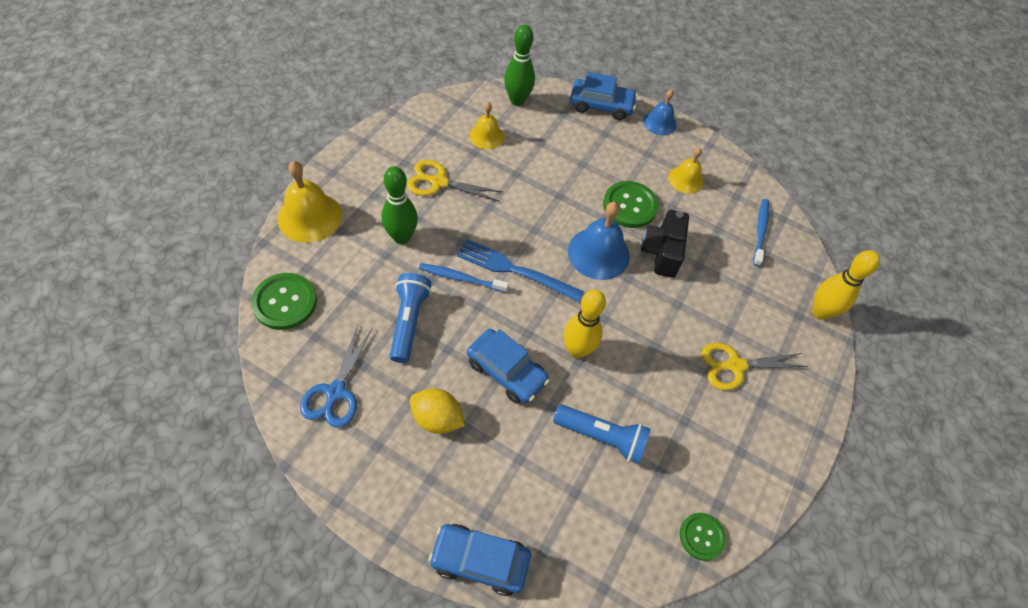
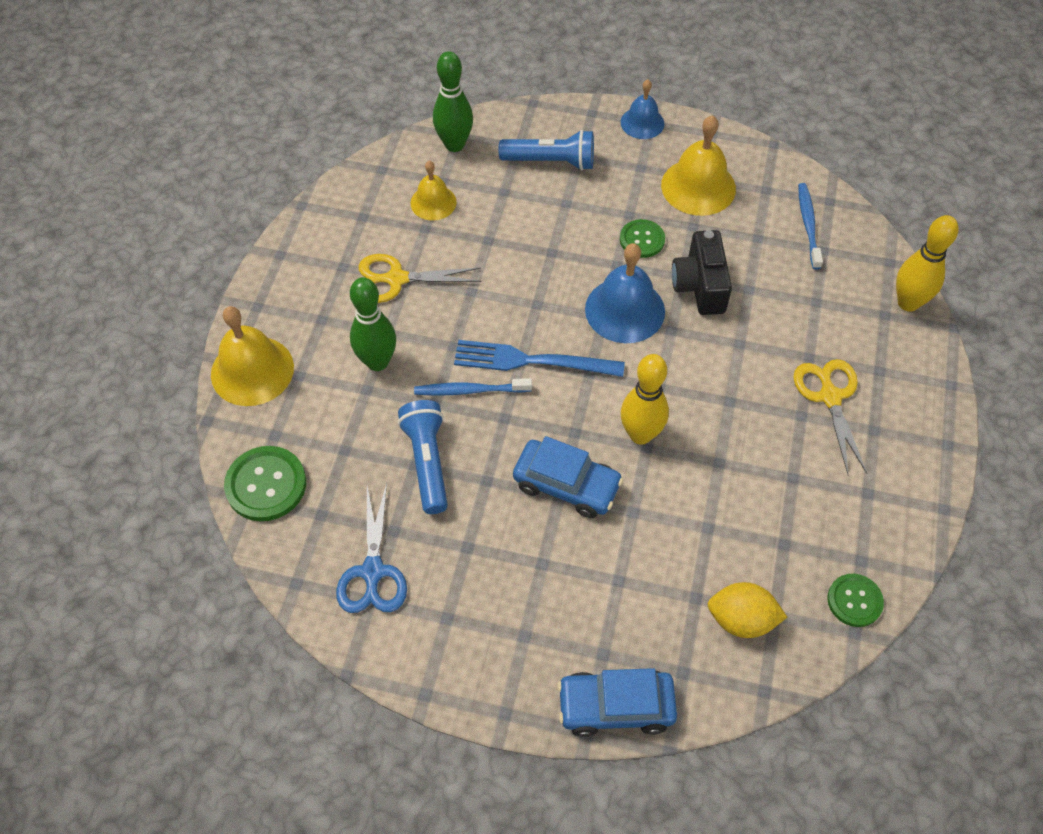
camera: 10 degrees left, 0 degrees up
(437, 418) = (505, 565): yellow lemon -> yellow lemon (741, 620)
(601, 105) = (562, 121): blue car -> none
(602, 437) = (705, 526): blue flashlight -> blue flashlight (551, 162)
(630, 206) = (642, 240): green button -> green button, size x0.64
(685, 179) = (698, 186): yellow bell -> yellow bell, size x1.63
(735, 366) = (830, 396): yellow scissors -> yellow scissors turned 105 degrees clockwise

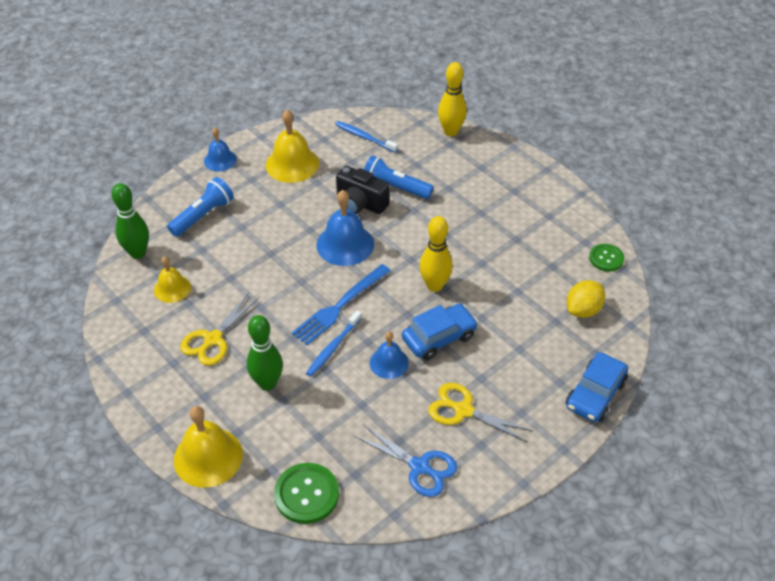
camera: 55 degrees left, 10 degrees down
(427, 462) = (365, 396): blue flashlight -> blue flashlight (395, 187)
(491, 456) = (389, 362): none -> blue bell
(642, 240) = (304, 209): green button -> none
(830, 396) = (480, 195): yellow scissors -> yellow scissors (463, 410)

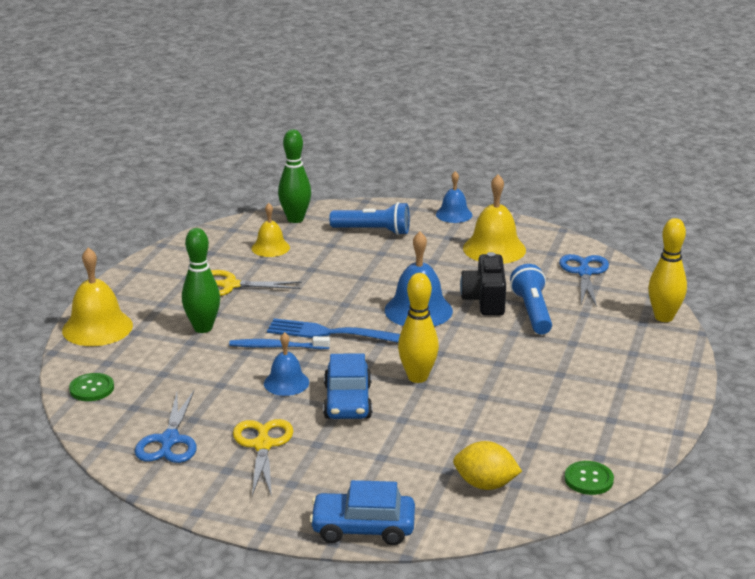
camera: 60 degrees right, 20 degrees down
(306, 494) = (91, 389): green button -> green button, size x0.64
(364, 137) = (584, 272): blue toothbrush -> blue scissors
(439, 337) = (347, 401): blue car -> blue car turned 60 degrees clockwise

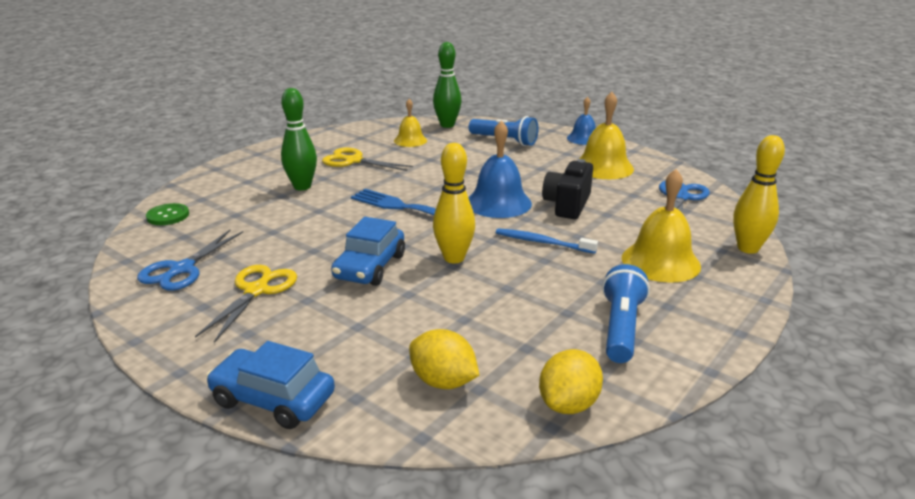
camera: 20 degrees right, 0 degrees up
(97, 327) = (222, 173): yellow bell -> yellow bell (660, 262)
(277, 347) = (349, 210): blue toothbrush -> blue toothbrush (542, 242)
(286, 383) = (329, 240): blue bell -> none
(532, 312) = (608, 221): blue flashlight -> blue flashlight (621, 327)
(588, 479) = (568, 404): green button -> yellow lemon

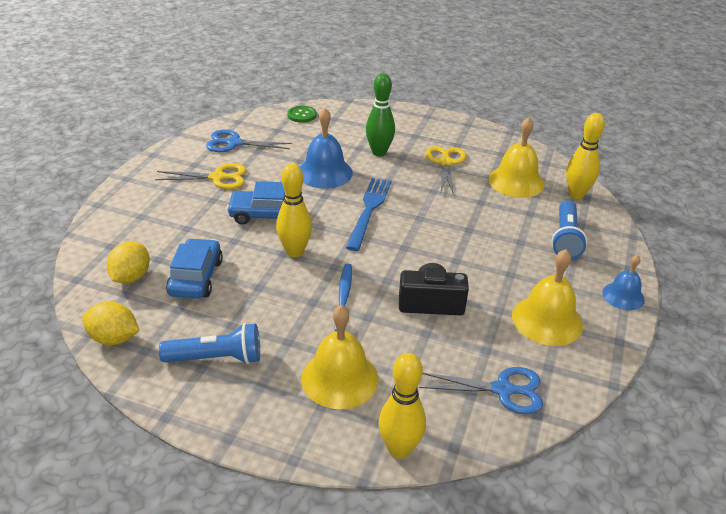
camera: 70 degrees right, 10 degrees up
(273, 399) = (105, 216): blue car -> blue car (196, 277)
(410, 140) = (516, 181): yellow bell -> yellow bell, size x1.63
(447, 125) = (576, 194): green bowling pin -> yellow bowling pin
(498, 203) = (409, 258): blue bell -> blue bell (324, 172)

